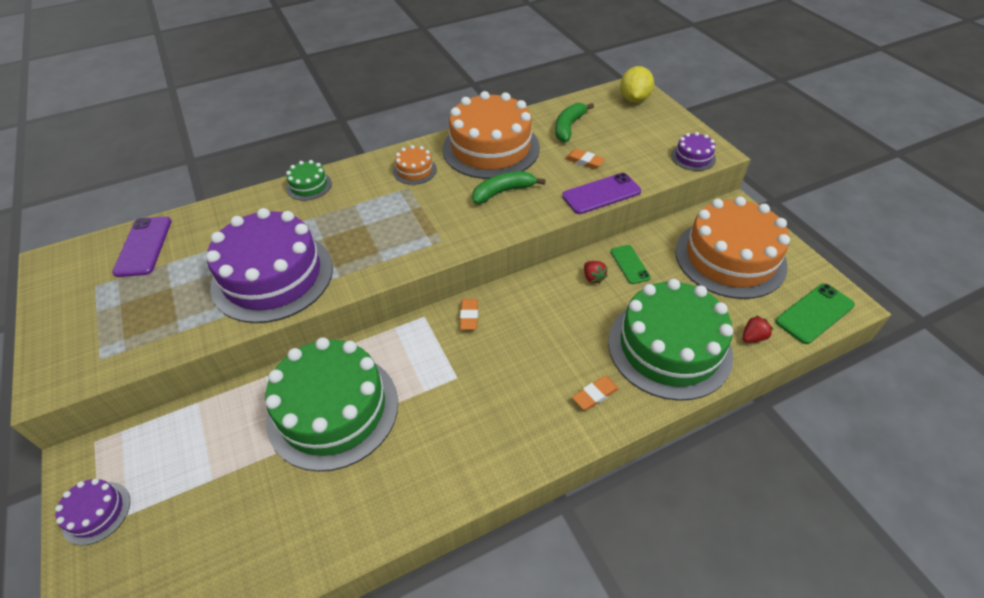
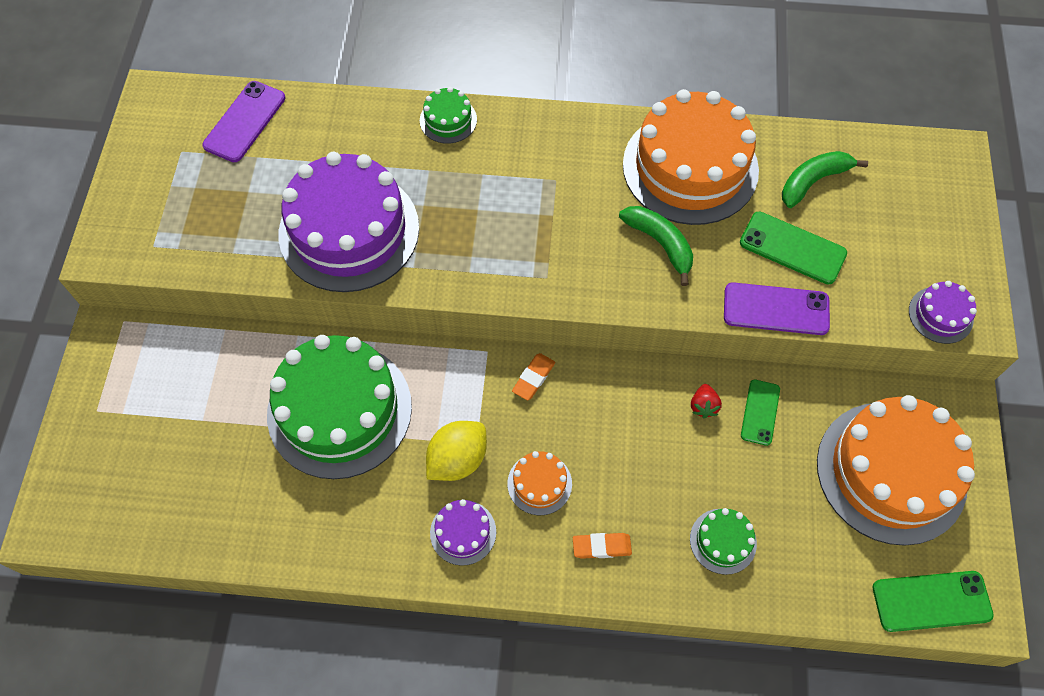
camera: 30 degrees right, 15 degrees up
(96, 512) = (99, 396): purple cake -> purple cake (463, 532)
(415, 170) = (578, 157): orange cake -> orange cake (539, 483)
(503, 192) = (660, 244): green banana -> green banana turned 45 degrees clockwise
(584, 161) = (792, 248): orange eraser -> green phone
(634, 99) = (939, 176): yellow lemon -> yellow lemon (457, 459)
(669, 347) = (723, 541): green cake -> green cake, size x0.44
(753, 337) = (829, 585): red strawberry -> none

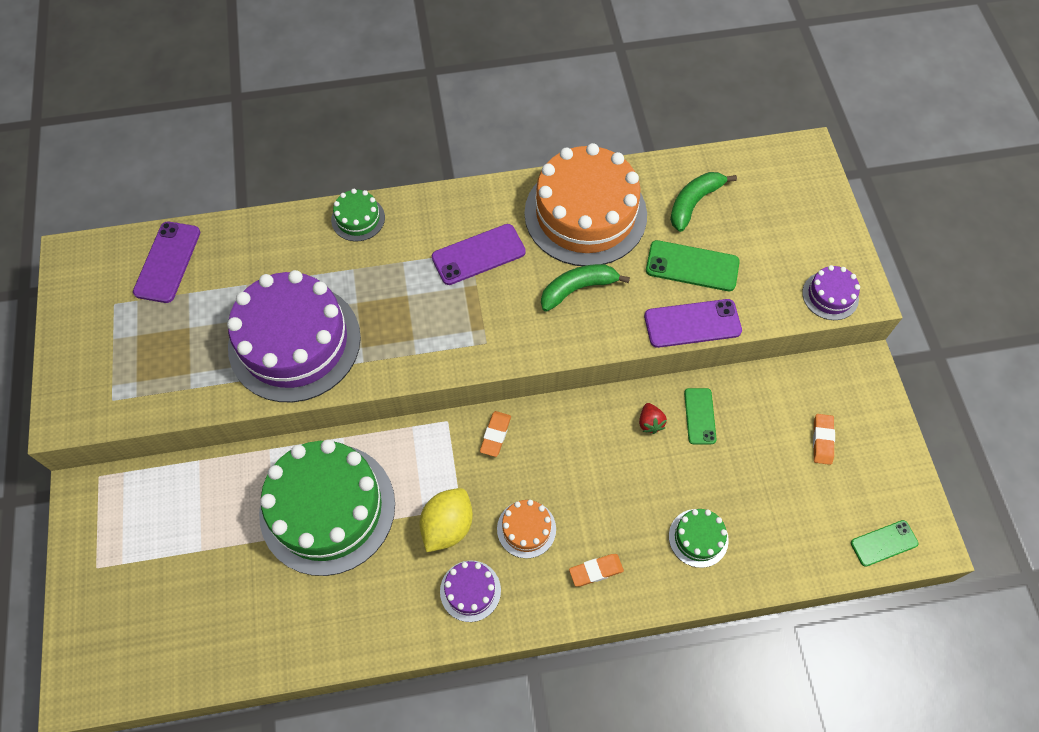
camera: 15 degrees left, 0 degrees up
(563, 185) = (478, 255): none -> purple phone
(660, 244) = (578, 289): green banana -> green banana turned 60 degrees counterclockwise
(891, 472) = (822, 440): orange cake -> orange eraser
(931, 601) = (884, 543): green phone -> green phone, size x0.65

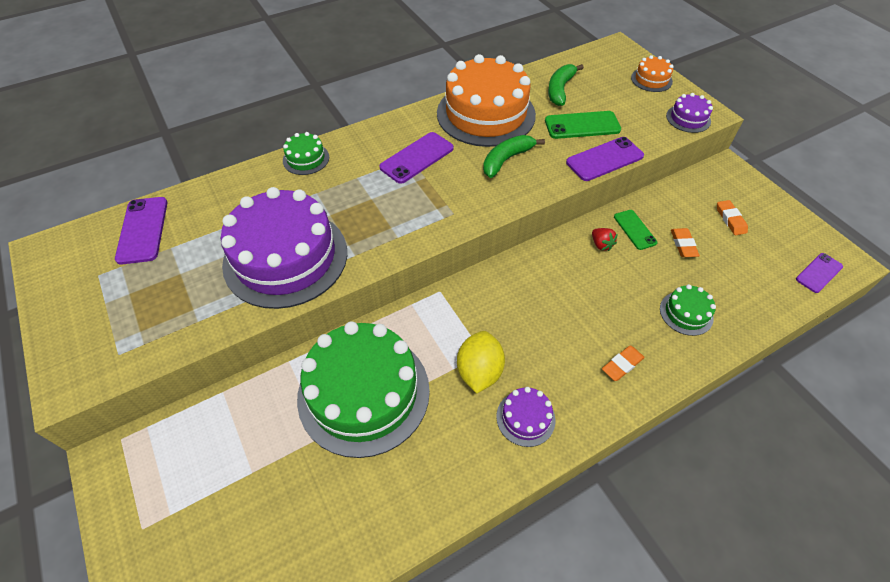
camera: 20 degrees left, 10 degrees down
(495, 435) = (485, 289): orange eraser -> orange eraser (683, 245)
(526, 529) = (547, 351): orange cake -> orange cake (651, 79)
(884, 543) = (818, 273): green phone -> purple phone

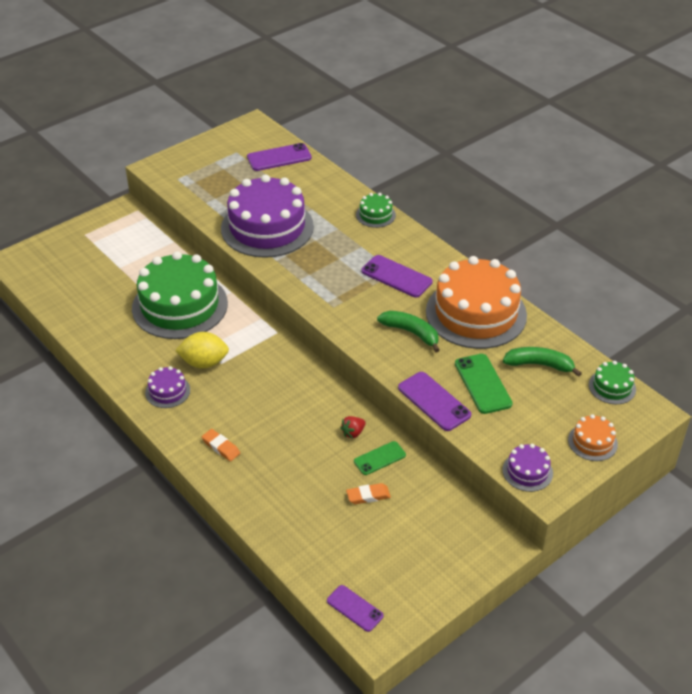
camera: 80 degrees right, 10 degrees down
(686, 313) = (282, 493): green cake -> green cake (612, 387)
(730, 220) = (415, 539): orange eraser -> none

